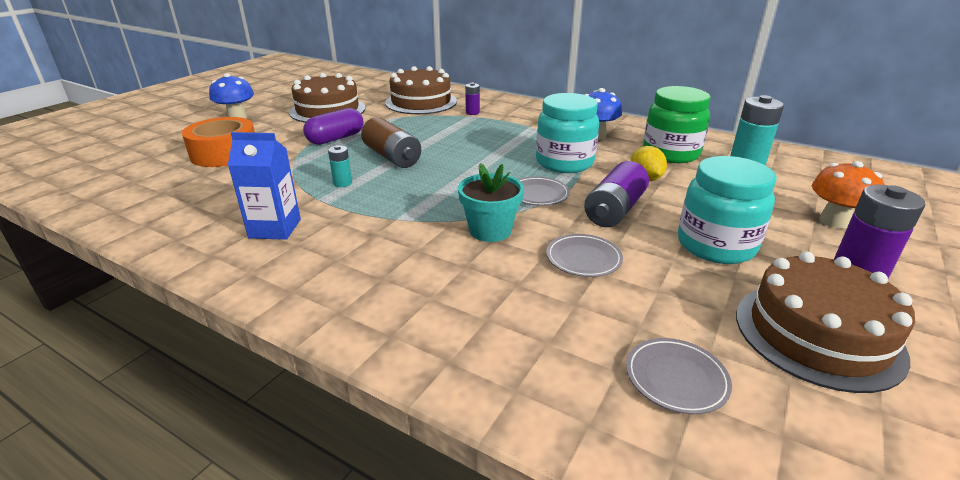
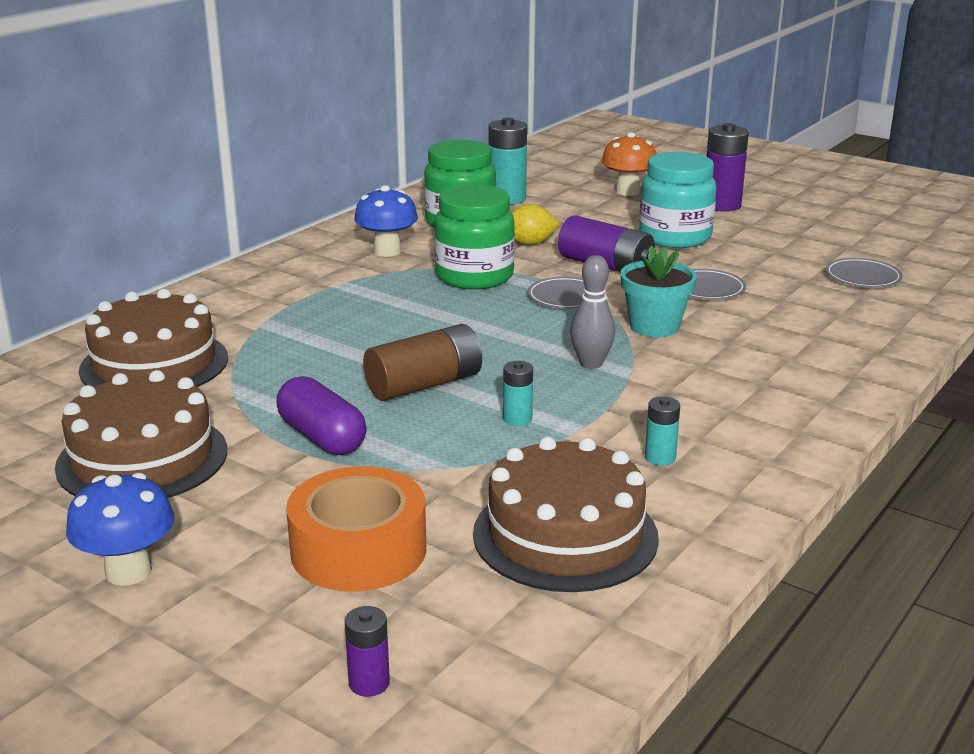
camera: 85 degrees left, 5 degrees down
(275, 228) = (660, 457): blue carton -> turquoise battery
(420, 205) = (591, 363): none -> grey bowling pin
(472, 112) = (244, 322): purple battery -> purple battery (369, 683)
(564, 163) = (474, 276): turquoise jar -> green jar
(817, 334) = (795, 230): brown cake -> brown cake (565, 535)

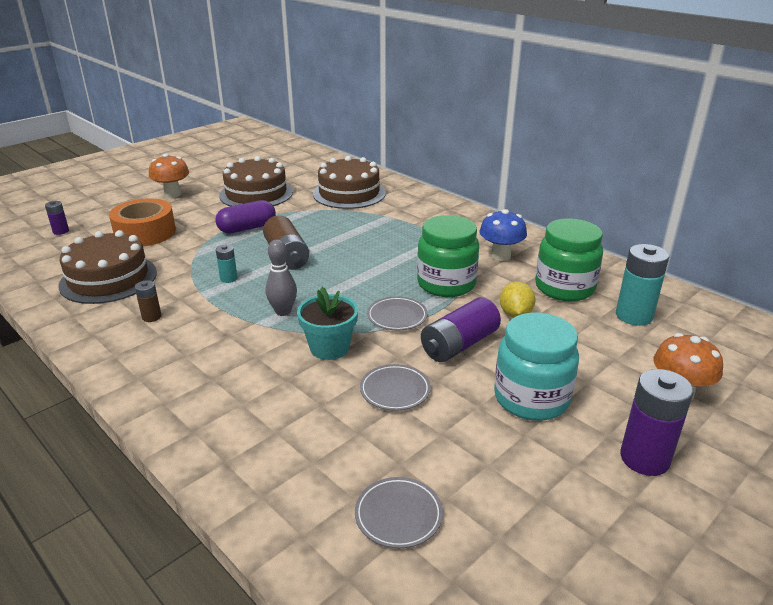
camera: 100 degrees right, 5 degrees up
(128, 571) = (172, 194): blue mushroom -> orange mushroom
(660, 457) = (151, 317): turquoise battery -> brown battery

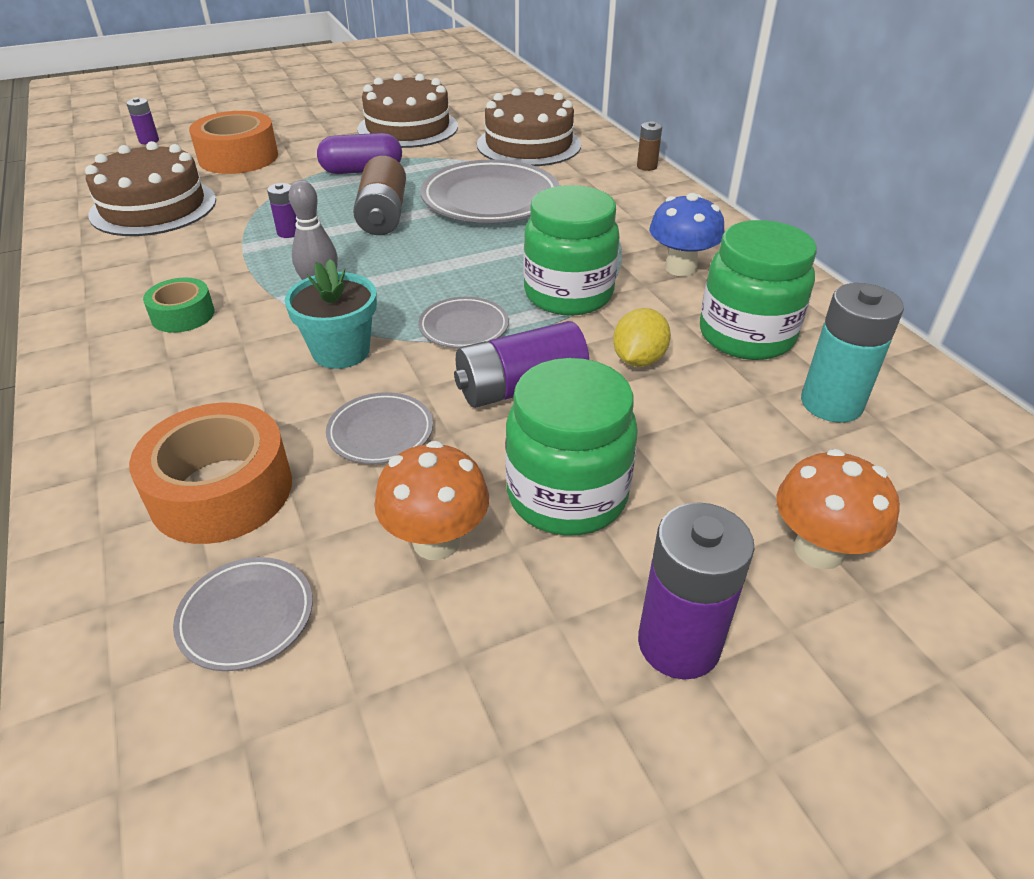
camera: 20 degrees right, 10 degrees up
(151, 317) = (162, 264): brown battery -> brown battery (646, 166)
(172, 194) = (307, 114): orange mushroom -> orange mushroom (436, 541)
(198, 348) = (183, 315): none -> green tape
(228, 278) = (289, 232): turquoise battery -> purple battery
(321, 449) = (221, 490): none -> orange tape
(351, 233) = (490, 199): none -> grey plate
(531, 398) = (567, 495): turquoise jar -> green jar

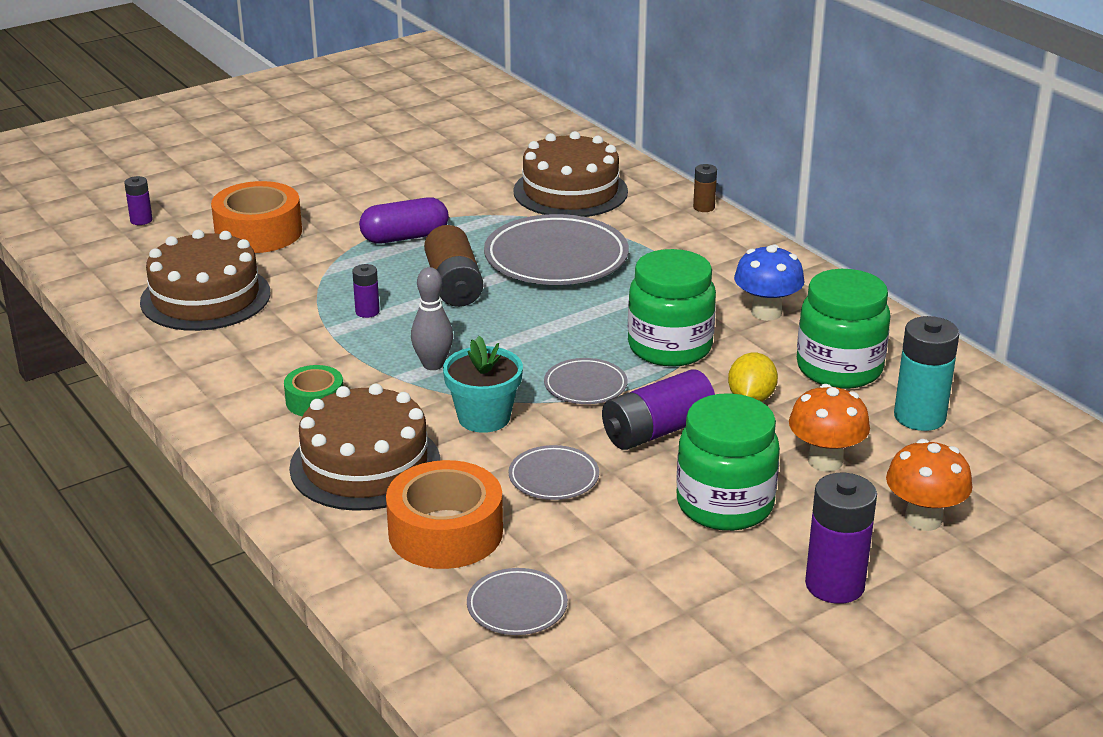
camera: 10 degrees left, 10 degrees down
(408, 128) = (427, 181): brown cake -> brown cake (365, 464)
(436, 541) = (636, 546): orange mushroom -> orange mushroom (825, 461)

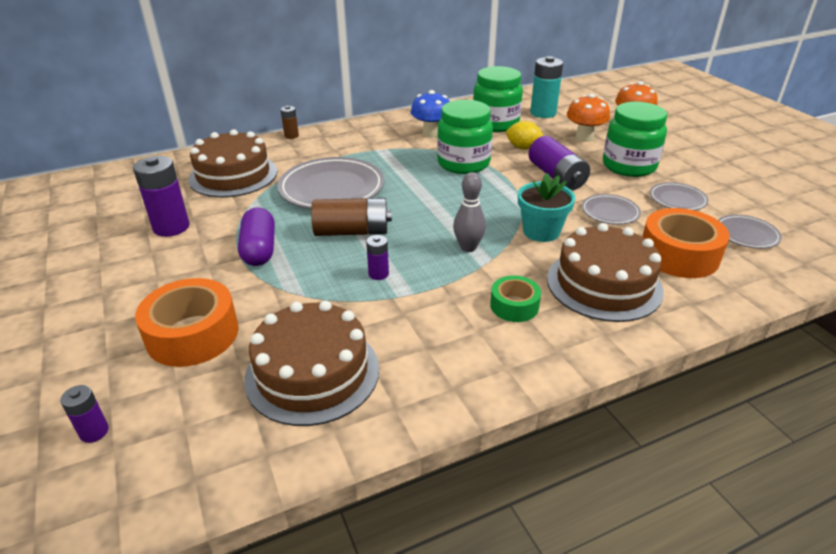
camera: 80 degrees left, 5 degrees up
(585, 386) = (504, 193): grey plate -> grey plate (677, 200)
(834, 585) = (690, 149): purple battery -> purple battery (171, 227)

